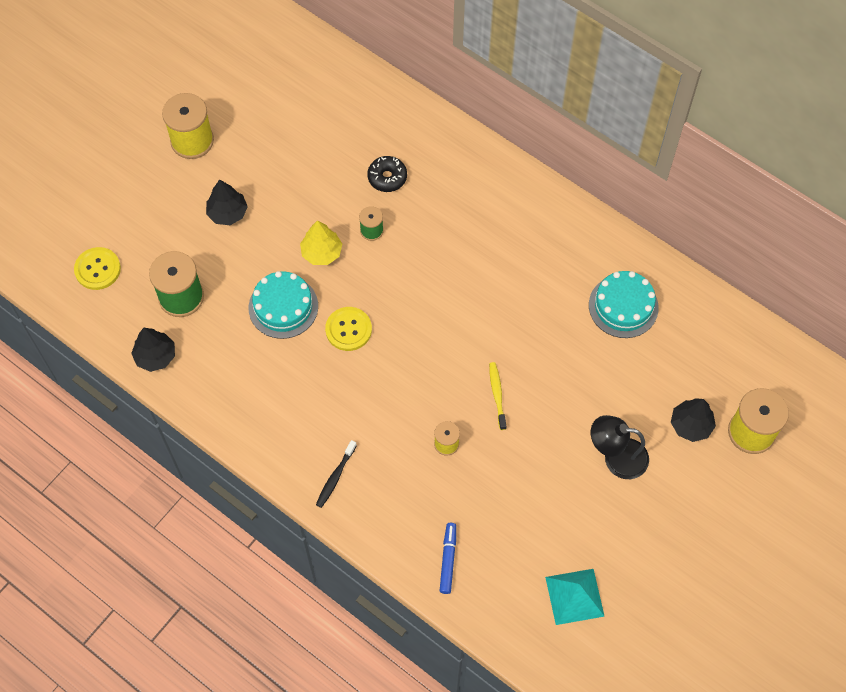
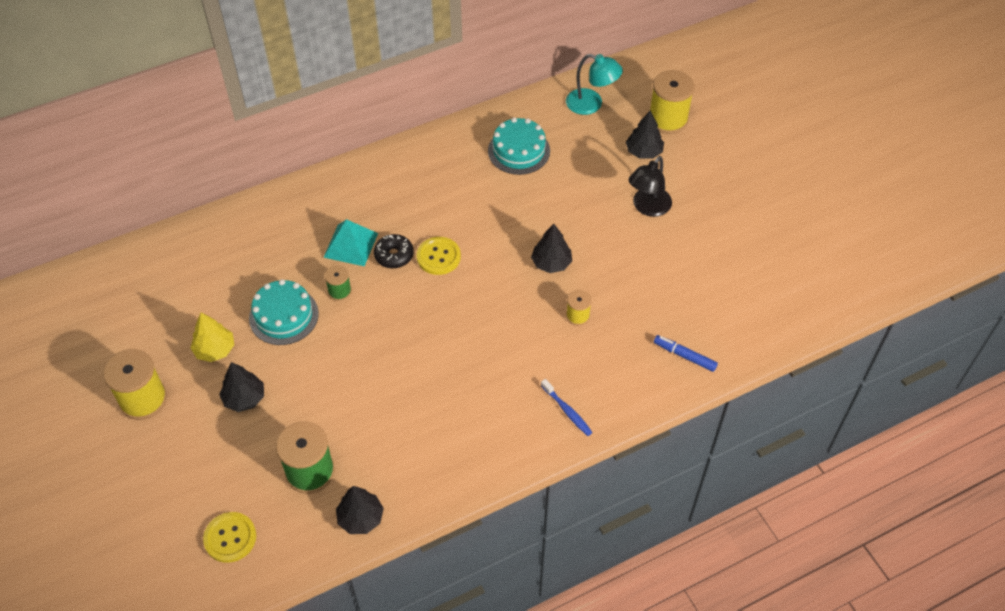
camera: 65 degrees left, 10 degrees down
(283, 307) = (373, 389): turquoise cake -> turquoise cake (283, 316)
(321, 252) = (337, 338): yellow tree -> yellow tree (215, 350)
(335, 477) = (567, 411): black toothbrush -> blue toothbrush
(348, 329) = (427, 346): yellow button -> yellow button (438, 257)
(387, 177) = (294, 259): black donut -> black donut (394, 255)
(497, 394) = (551, 263): yellow toothbrush -> black tree
(574, 596) = (754, 282): turquoise pyramid -> turquoise pyramid (350, 245)
(728, 348) = (591, 104): none -> turquoise lamp

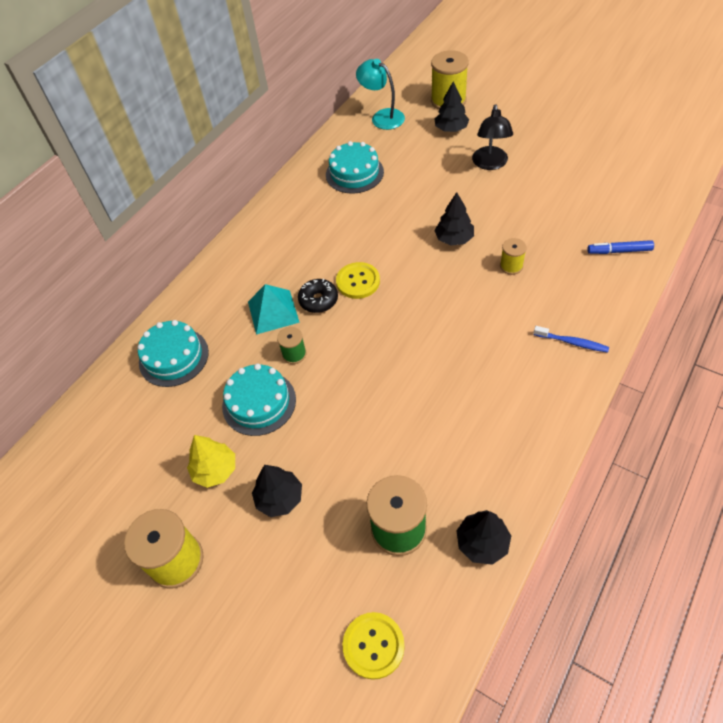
camera: 25 degrees left, 0 degrees up
(248, 240) = (174, 357): none -> turquoise cake
(591, 104) = (382, 117): turquoise lamp -> turquoise lamp turned 135 degrees counterclockwise

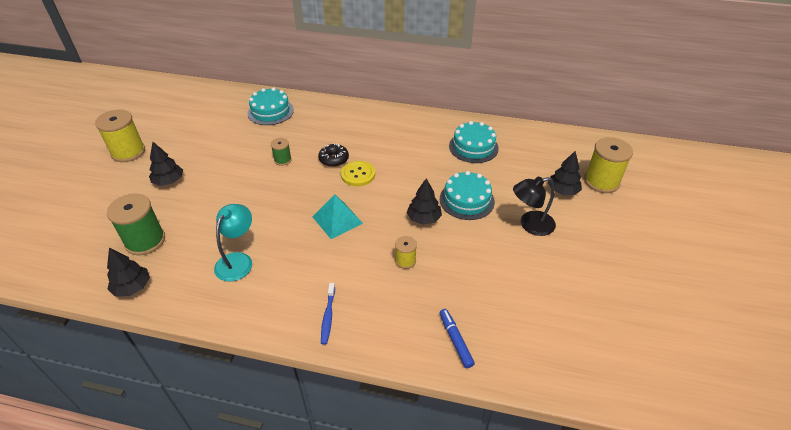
camera: 65 degrees right, 10 degrees down
(215, 470) = (188, 150): yellow tree -> none
(259, 402) = (240, 154): turquoise cake -> turquoise cake (466, 200)
(273, 312) = (317, 141): turquoise pyramid -> turquoise pyramid (337, 220)
(373, 645) = (64, 246): yellow button -> none
(382, 117) = (551, 147): turquoise lamp -> turquoise lamp (238, 260)

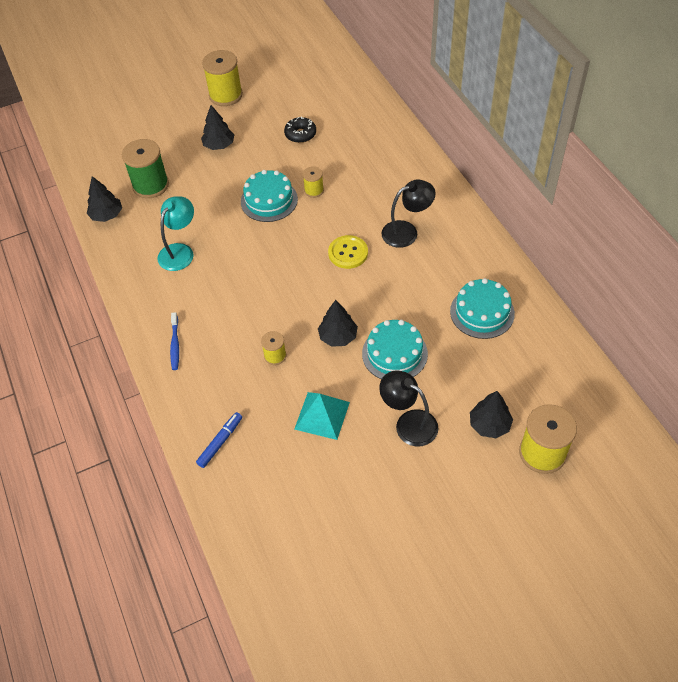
camera: 55 degrees right, 10 degrees up
(238, 260) = (180, 251): turquoise lamp -> turquoise lamp turned 45 degrees counterclockwise
(270, 111) = (368, 133): turquoise cake -> turquoise cake (269, 200)
(283, 160) = (314, 190): green spool -> yellow spool
(328, 316) = (175, 345): blue toothbrush -> blue toothbrush turned 60 degrees counterclockwise
(334, 159) = (350, 223): black donut -> black donut (300, 134)
(337, 220) = (278, 279): turquoise pyramid -> turquoise pyramid (322, 415)
(373, 141) = (406, 231): none -> black lamp

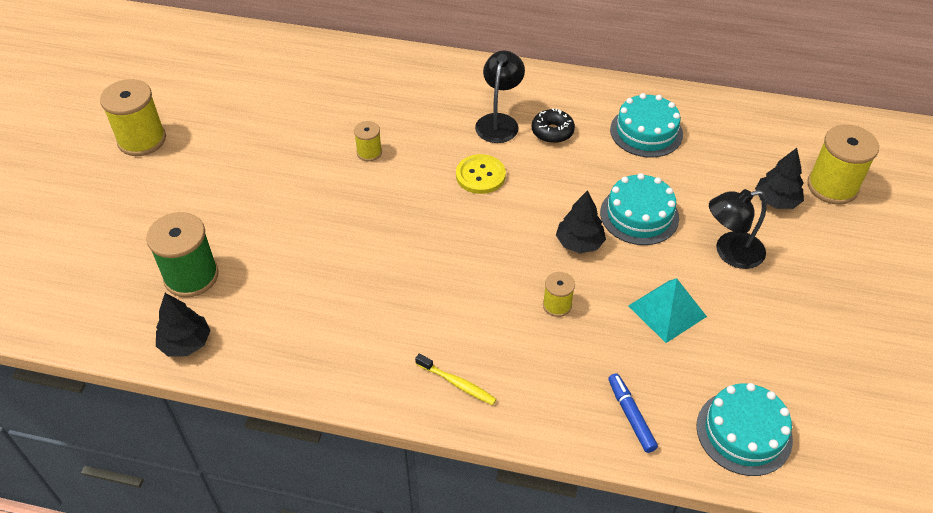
camera: 55 degrees left, 5 degrees down
(175, 345) = (457, 384): blue toothbrush -> yellow toothbrush
(180, 251) = (325, 305): turquoise lamp -> none
(219, 145) = (209, 186): black tree -> none
(269, 200) = (340, 192): turquoise cake -> turquoise cake (744, 432)
(300, 134) = (279, 118): black donut -> black donut (552, 132)

